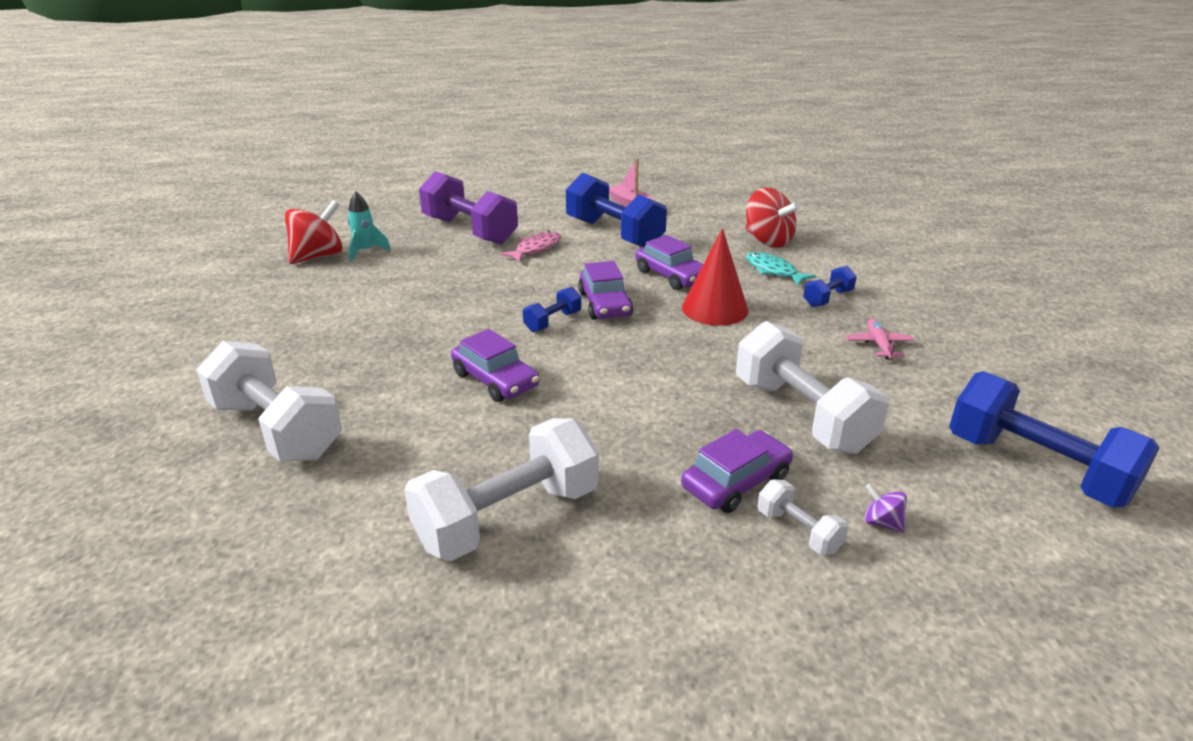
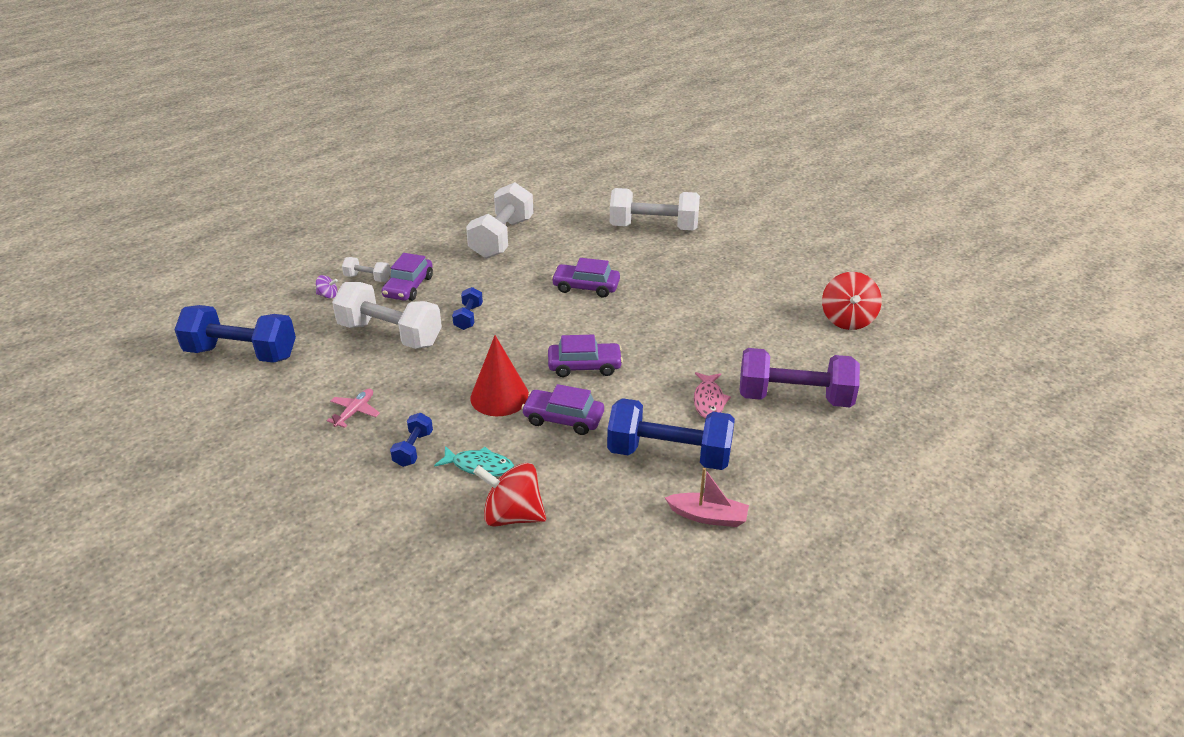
camera: 145 degrees right, 5 degrees up
(366, 251) = (826, 339): turquoise rocket -> none
(553, 322) = (602, 336): blue dumbbell -> blue dumbbell (468, 317)
(605, 304) = (584, 366): purple car -> purple car turned 135 degrees clockwise
(879, 345) = (355, 412): pink plane -> pink plane turned 120 degrees counterclockwise

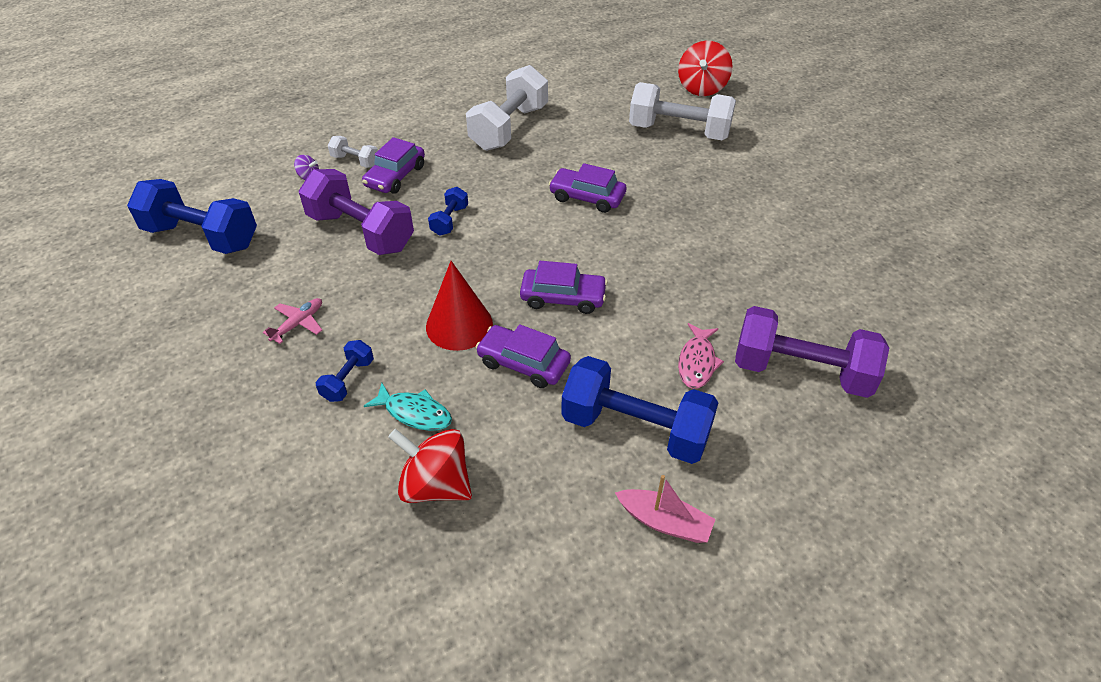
camera: 10 degrees right, 10 degrees up
(390, 334) = (361, 232): white dumbbell -> purple dumbbell
(847, 320) = (884, 274): red spinning top -> red spinning top (702, 88)

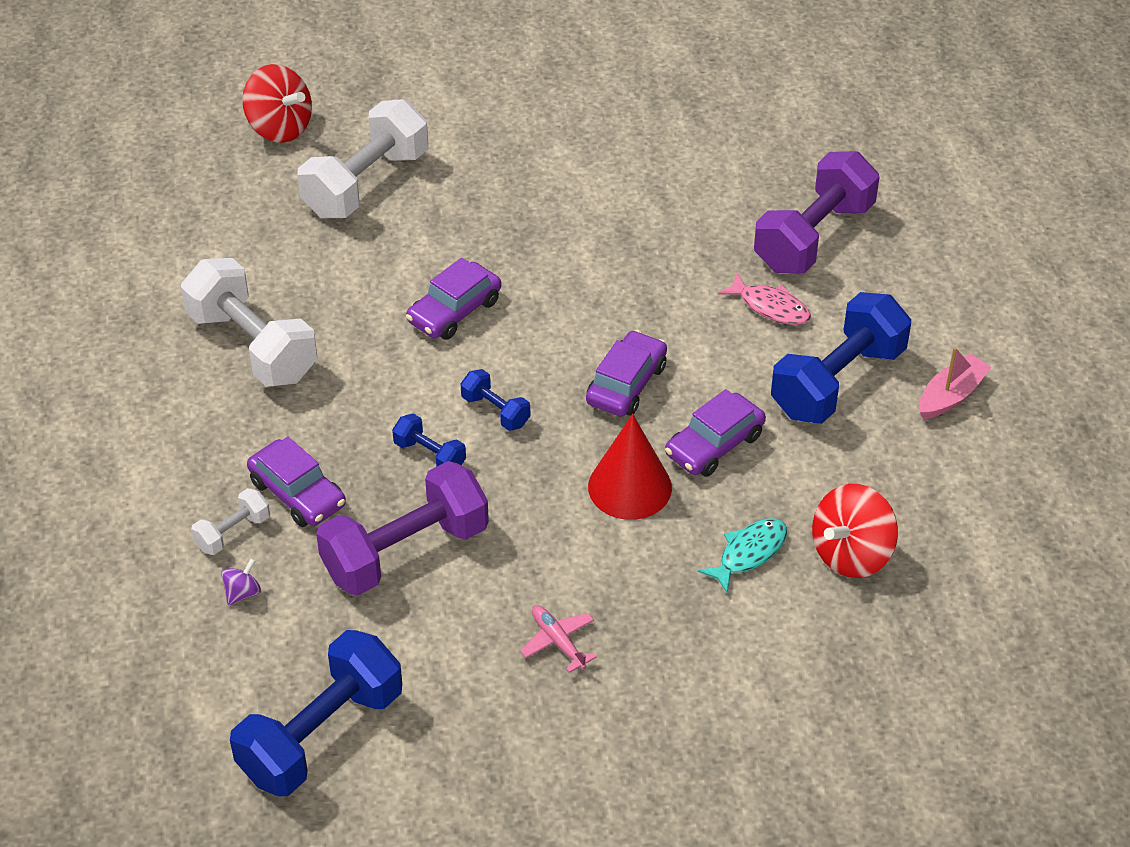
camera: 70 degrees left, 0 degrees up
(348, 380) = (675, 605): blue dumbbell -> blue dumbbell (495, 411)

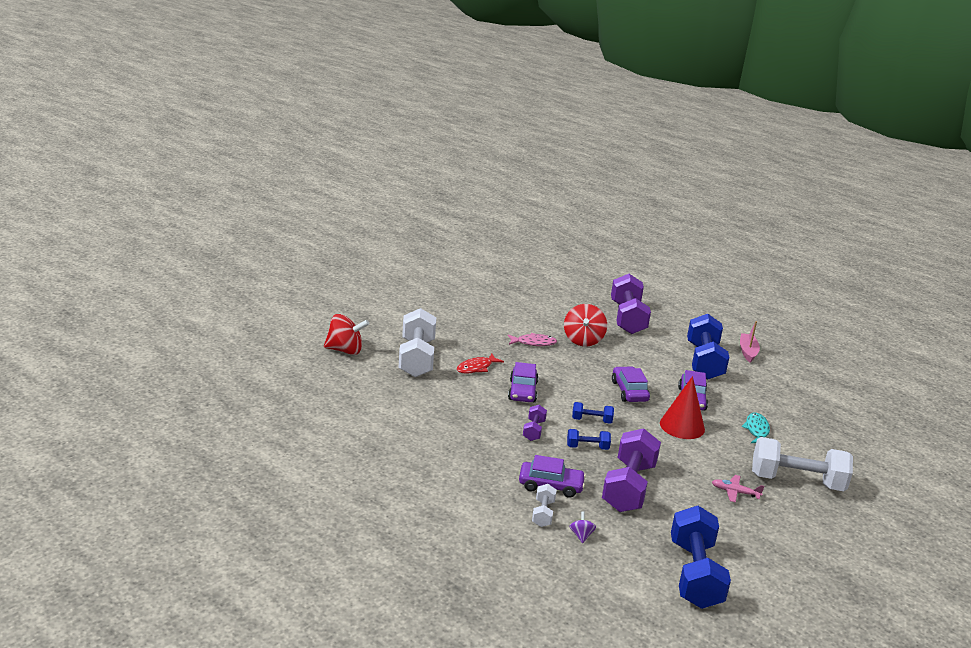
camera: 40 degrees left, 20 degrees down
(252, 346) = (449, 437): white dumbbell -> white dumbbell (796, 481)
(386, 389) = (533, 430): none -> purple dumbbell
(435, 238) = (476, 368): none -> red fish
(770, 307) = (645, 346): pink fish -> pink fish (533, 343)
(851, 554) = (790, 415): red spinning top -> red spinning top (583, 340)

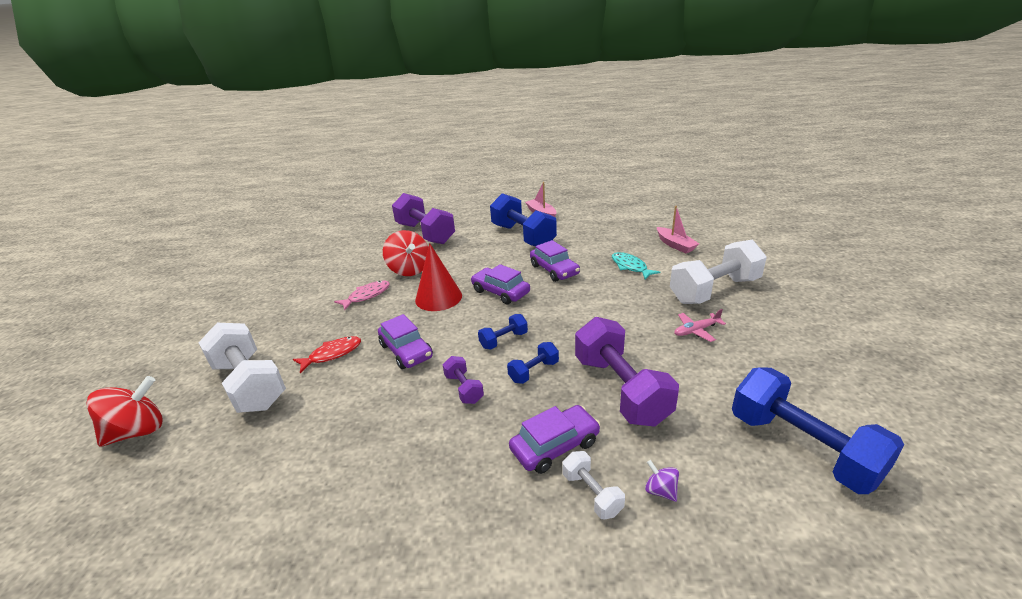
camera: 35 degrees left, 5 degrees up
(476, 368) = (332, 354): red fish -> red fish turned 135 degrees counterclockwise
(682, 426) = (578, 297): red cone -> red cone (438, 297)
(825, 437) = (675, 245): none -> pink boat

